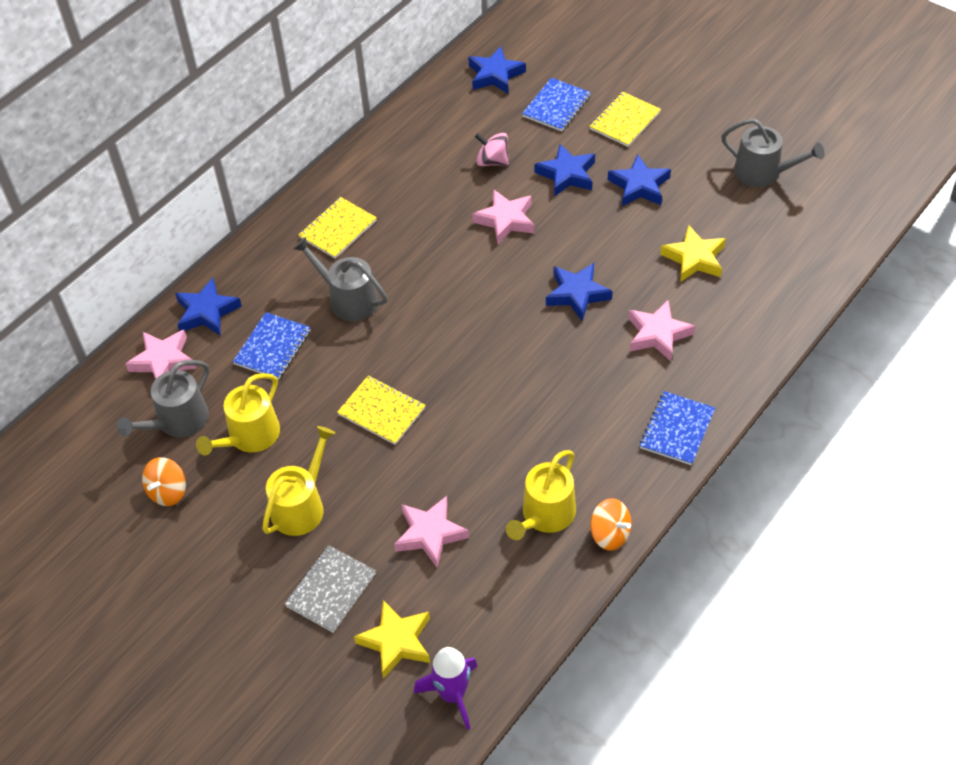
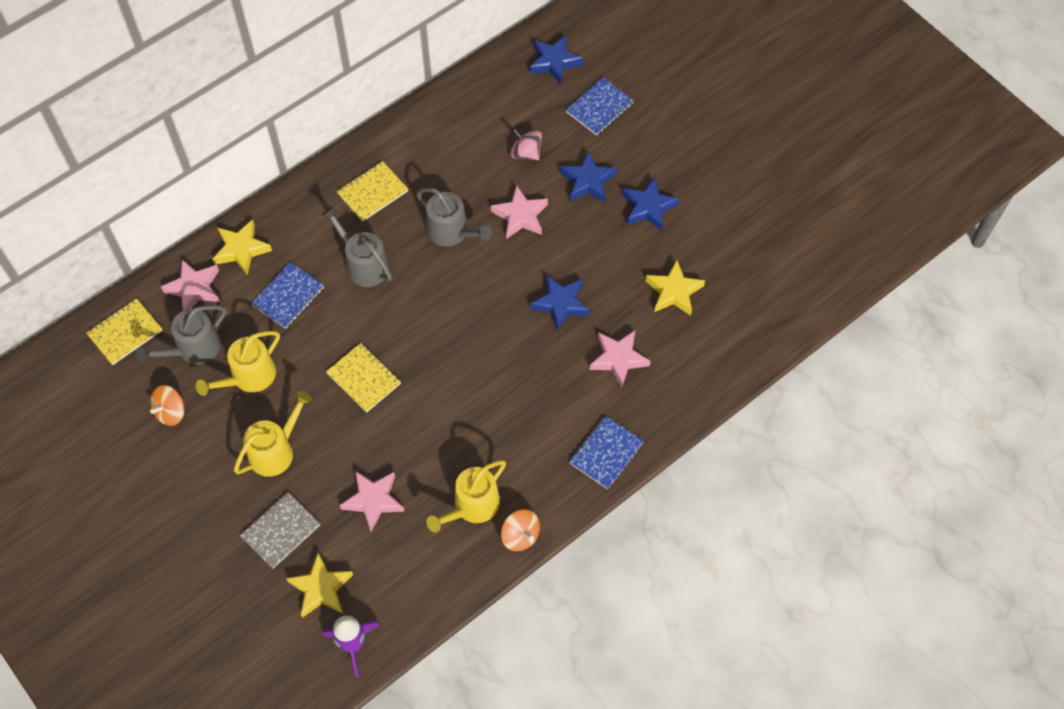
camera: 10 degrees right, 10 degrees up
(207, 312) = (241, 249): blue star -> yellow star
(625, 121) = (656, 137): yellow notebook -> yellow notebook (125, 333)
(763, 173) = (763, 218): grey watering can -> grey watering can (451, 232)

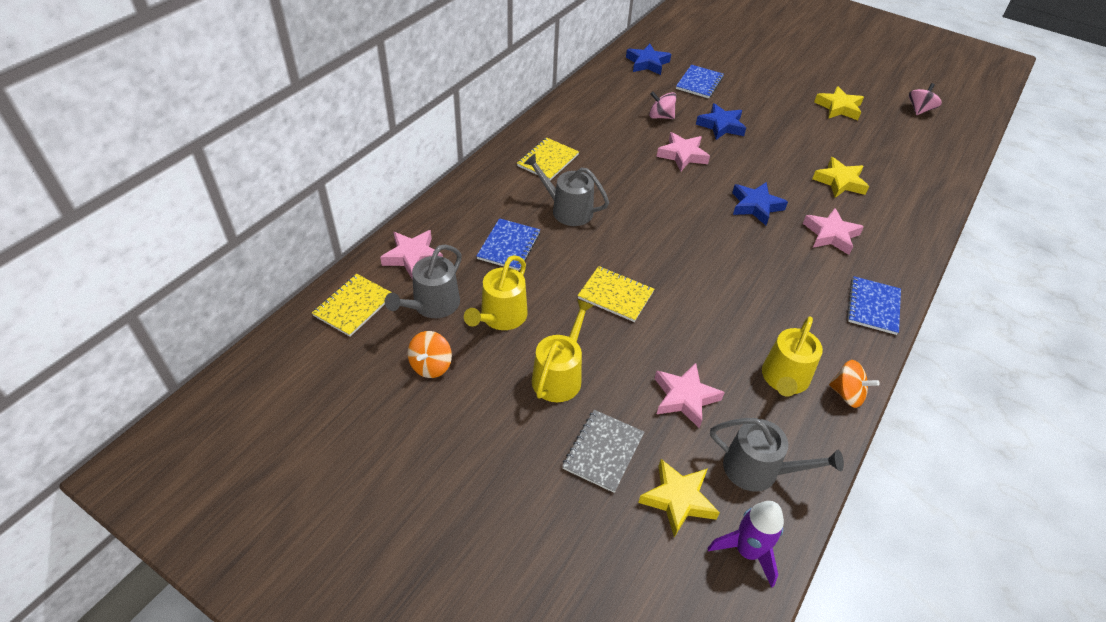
camera: 20 degrees left, 15 degrees down
(241, 249) = (446, 219): yellow star -> yellow star (838, 108)
(451, 232) = (631, 175): grey watering can -> grey watering can (758, 469)
(648, 207) = (779, 134): blue star -> none
(843, 205) = (919, 110): none -> pink spinning top

